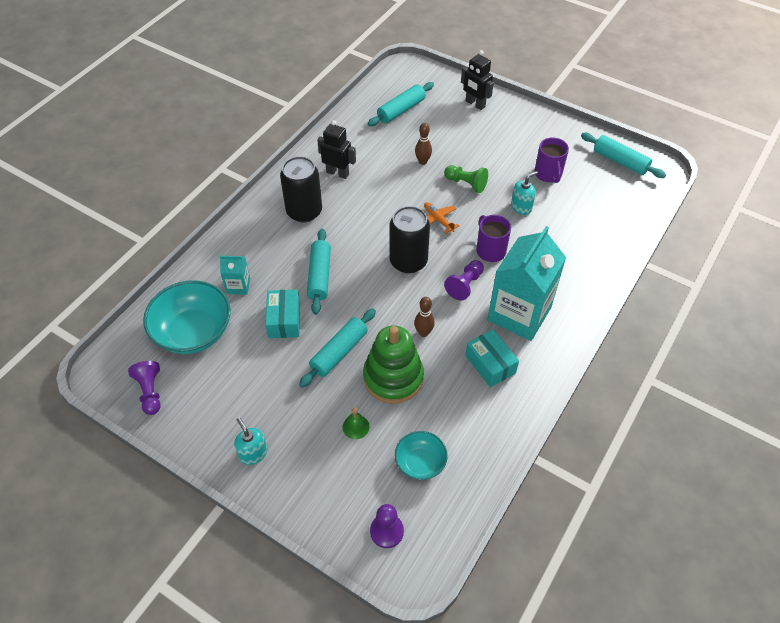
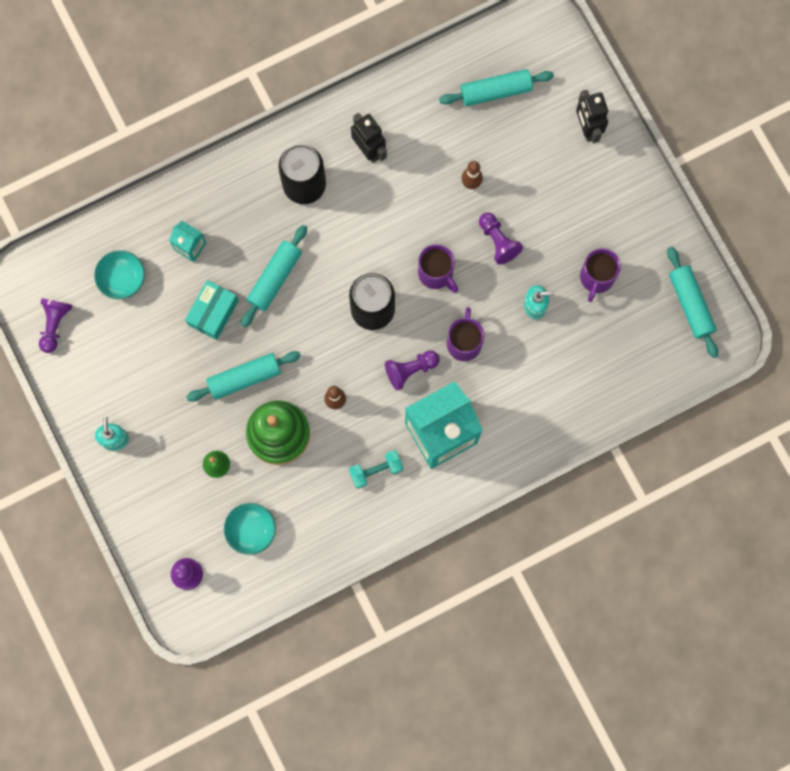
camera: 30 degrees right, 25 degrees up
(193, 332) = (122, 279): turquoise bowl -> turquoise bowl, size x0.56
(438, 220) = (436, 274): orange plane -> purple mug
(466, 183) = (498, 241): green pawn -> purple pawn
(490, 364) = (376, 470): turquoise box -> turquoise dumbbell

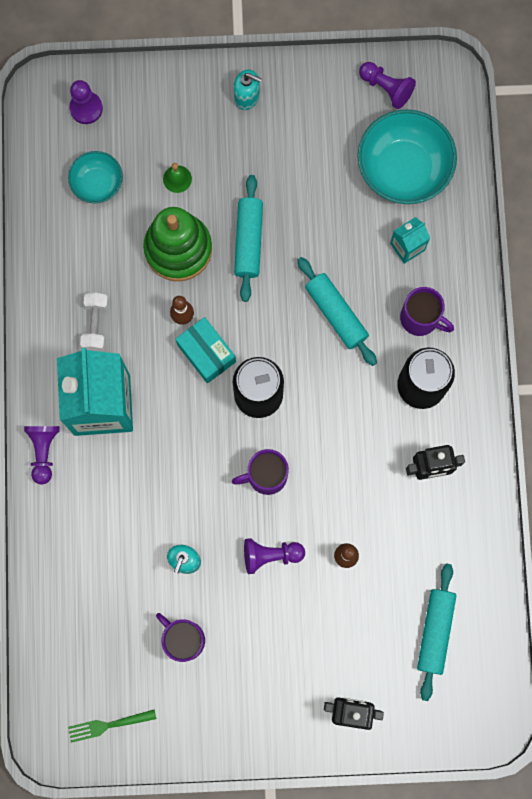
camera: 115 degrees right, 0 degrees up
(122, 279) = (403, 169): turquoise bowl -> turquoise bowl, size x1.80
(213, 313) = (328, 240): turquoise box -> turquoise box (206, 353)
(376, 470) = (96, 325): turquoise dumbbell -> white dumbbell
(410, 370) = (179, 404): purple pawn -> purple pawn (44, 451)
(464, 342) = (181, 470): purple mug -> purple mug (420, 318)
(690, 304) = (109, 725): turquoise rolling pin -> green fork

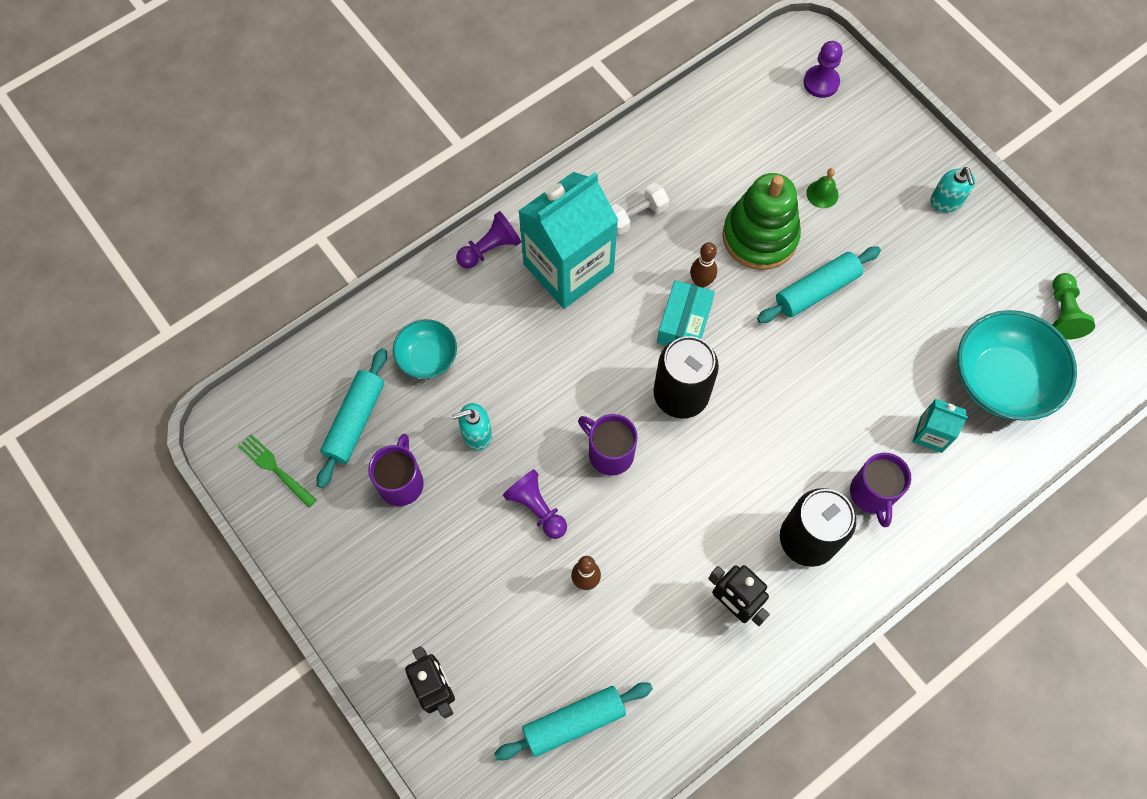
camera: 55 degrees right, 10 degrees down
(97, 183) = (763, 134): turquoise bowl -> turquoise bowl (427, 357)
(336, 314) = (812, 412): turquoise rolling pin -> turquoise rolling pin (355, 421)
(386, 88) = (1063, 313): purple pawn -> green pawn

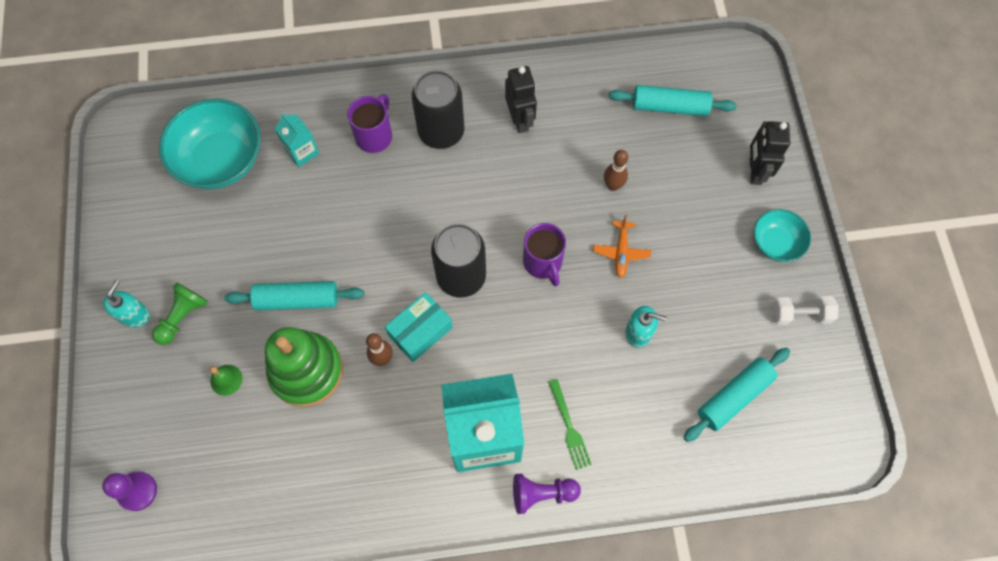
camera: 150 degrees left, 0 degrees up
(276, 469) = (816, 391): green fork -> green fork (569, 427)
(401, 482) = (717, 326): purple mug -> none
(427, 357) = (648, 419): turquoise bowl -> turquoise bowl (775, 243)
(536, 508) = (621, 252): purple pawn -> orange plane
(636, 216) = (395, 451): white dumbbell -> white dumbbell (800, 315)
(1063, 313) = (134, 181): green pawn -> green pawn (183, 317)

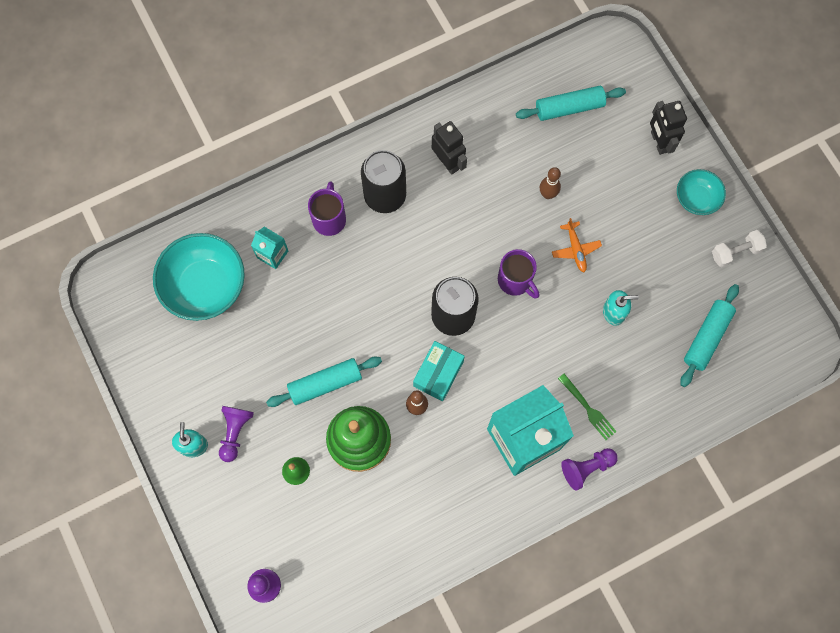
camera: 20 degrees left, 5 degrees up
(183, 317) = (235, 432): green pawn -> purple pawn

